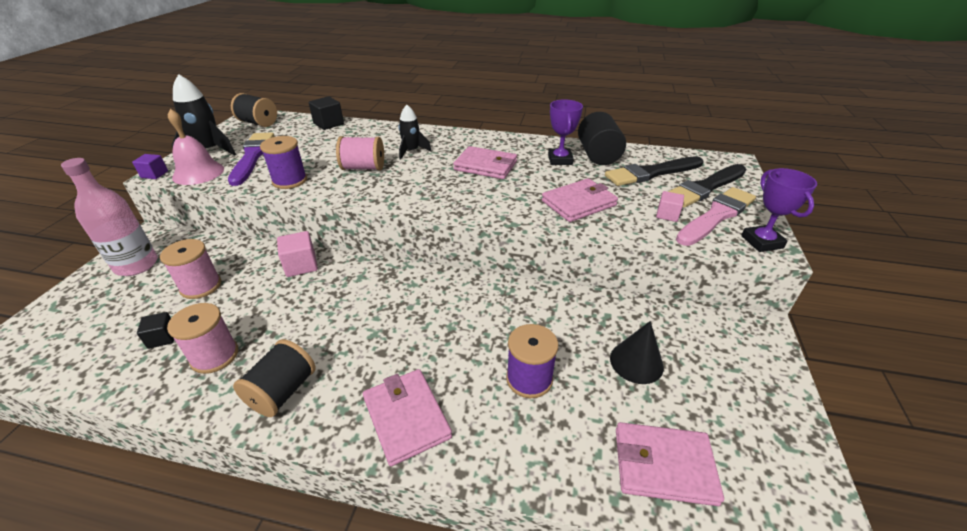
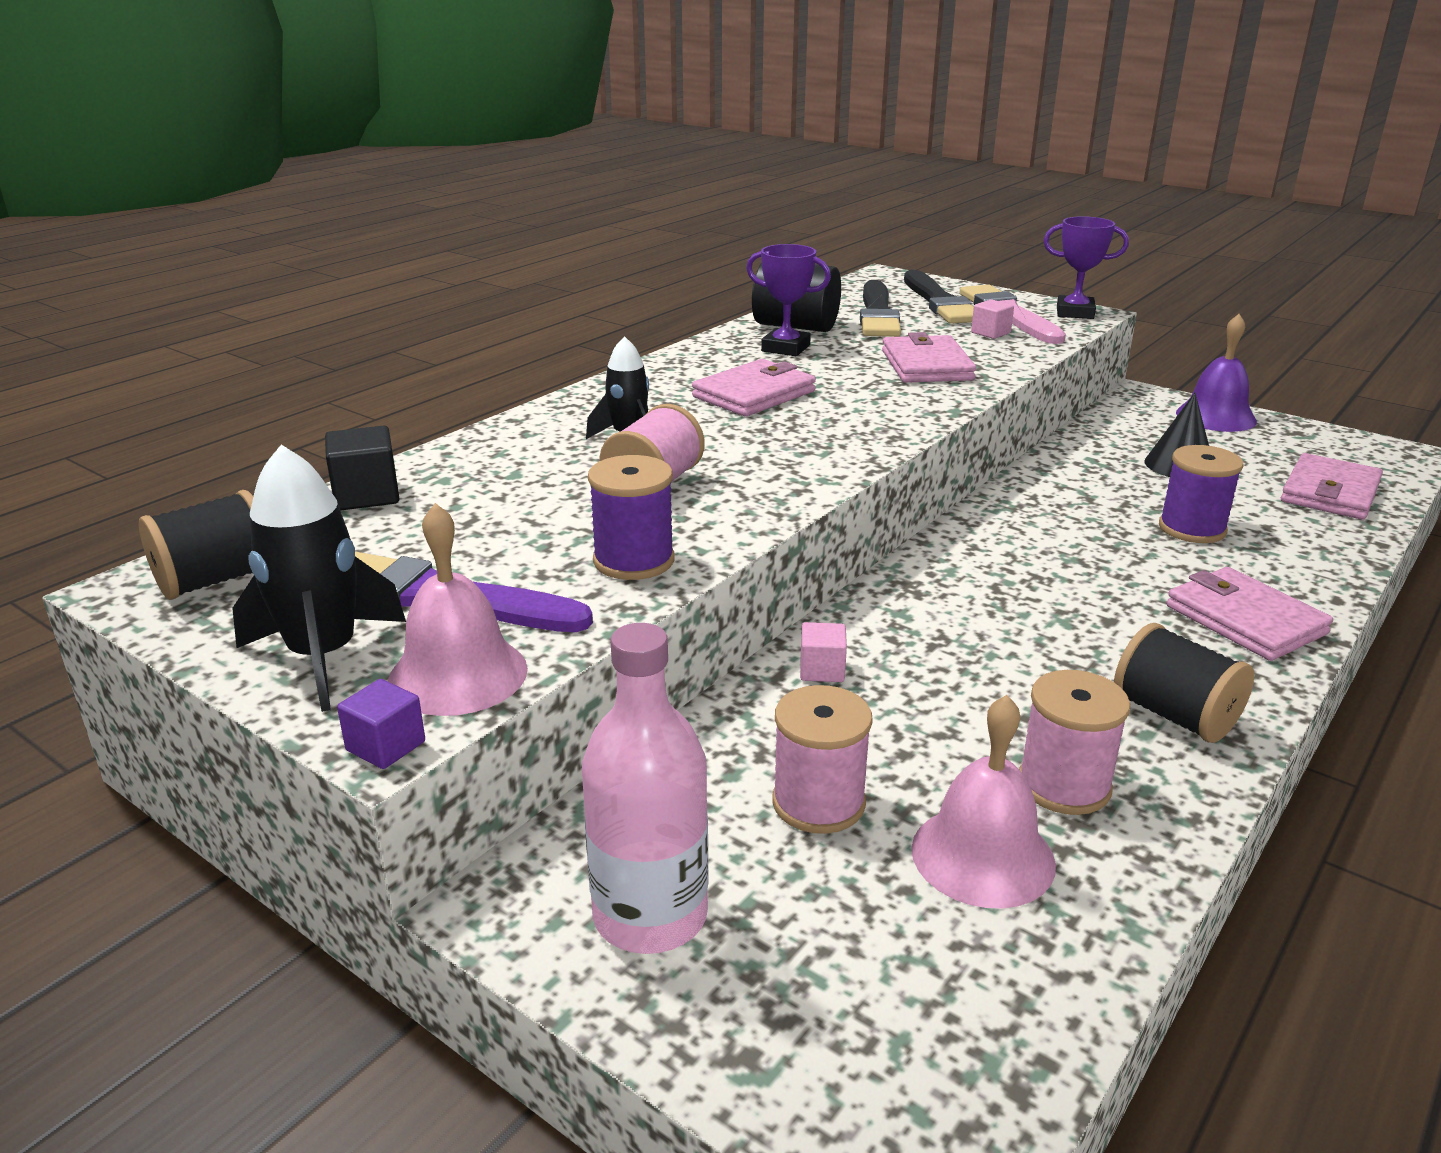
camera: 65 degrees left, 10 degrees down
(162, 338) = (983, 856): black cube -> pink bell
(301, 265) = (822, 670): pink cube -> pink cube, size x0.66
(406, 417) = (1245, 620): pink wallet -> pink wallet turned 60 degrees clockwise
(762, 376) = (1216, 417): none -> purple bell

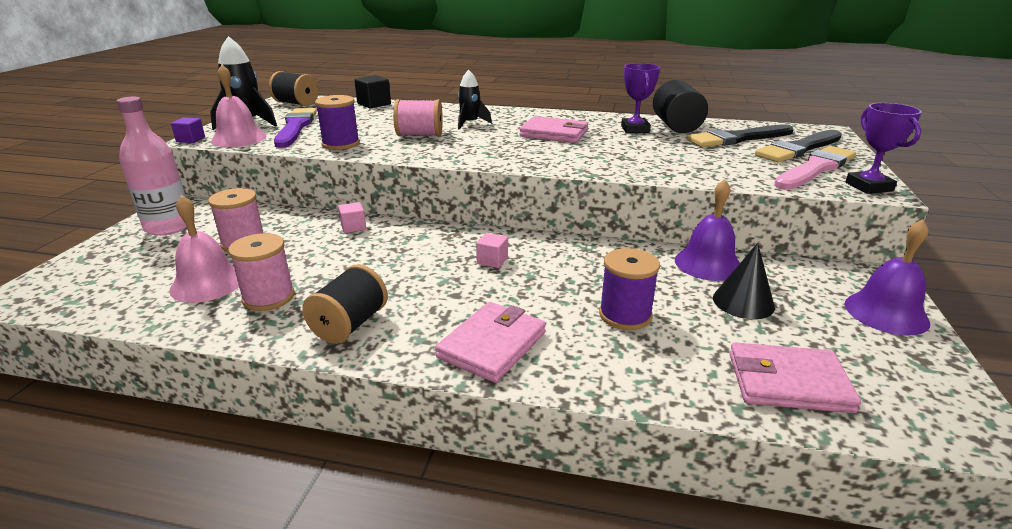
camera: 65 degrees right, 0 degrees up
(927, 365) = (662, 160): pink wallet -> none
(990, 333) = (761, 168): pink cube -> pink cube (492, 261)
(1086, 455) = (708, 264): none -> purple bell

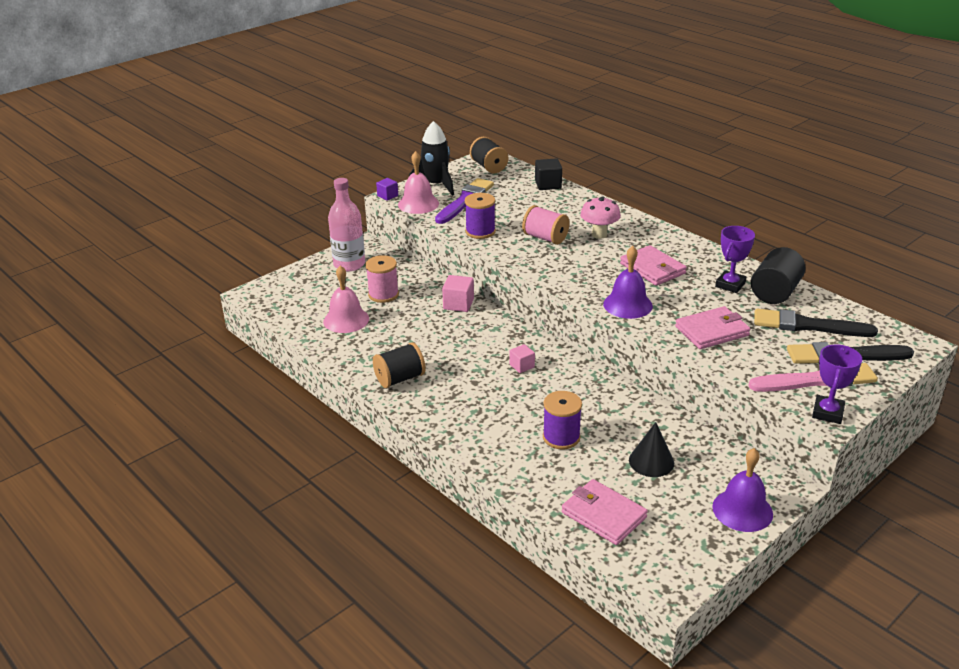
camera: 35 degrees right, 5 degrees up
(268, 297) = (371, 343): pink spool -> none
(353, 227) = (458, 304): pink cube -> pink cube, size x1.52
(470, 123) = (599, 234): black rocket -> pink mushroom
(492, 345) = (463, 422): pink wallet -> pink wallet (712, 331)
(708, 264) = (669, 426): purple bell -> purple bell (627, 305)

